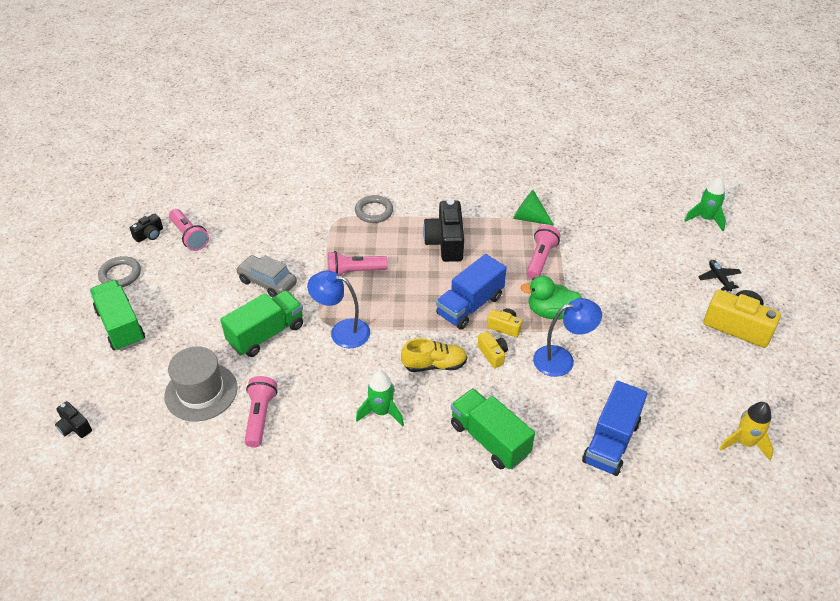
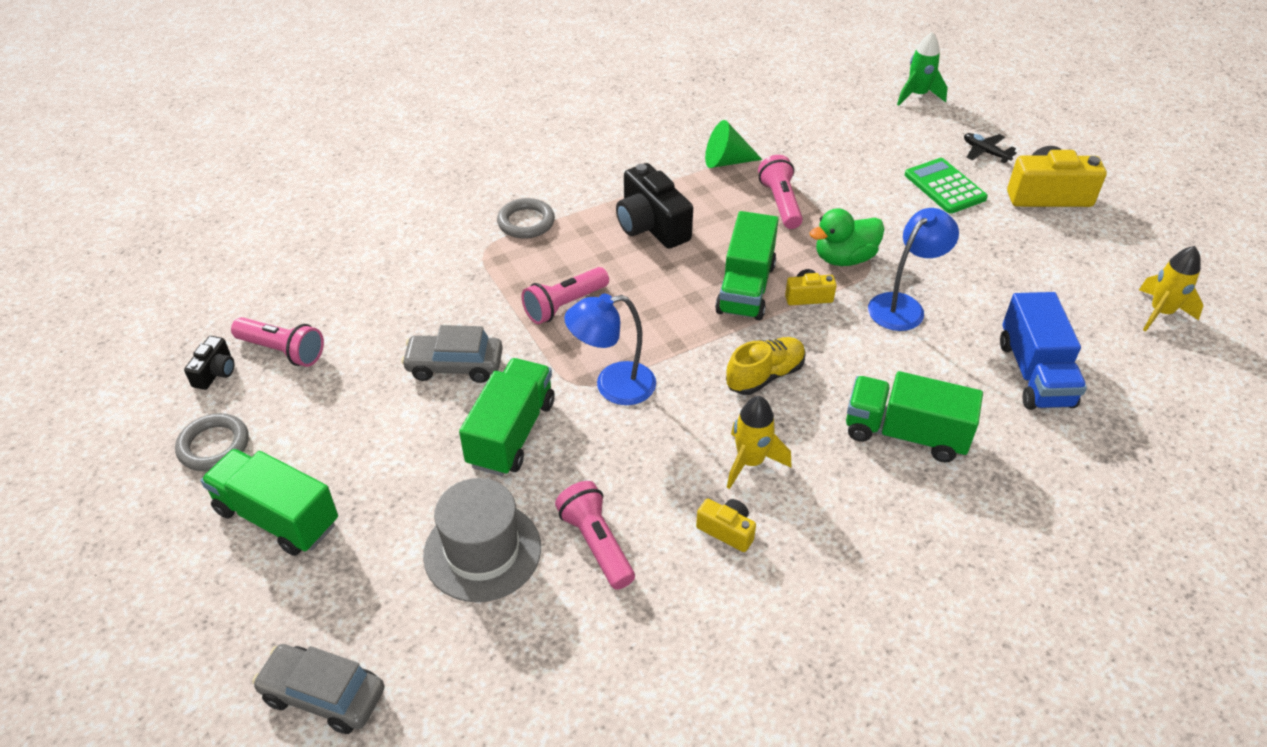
camera: 30 degrees left, 0 degrees up
(74, 427) = (323, 695): black camera -> grey car
(381, 412) = (750, 462): green rocket -> yellow rocket
(470, 305) = (746, 288): blue truck -> green truck
(492, 354) = (822, 334): yellow camera -> yellow camera (727, 530)
(665, 291) = (945, 187): none -> green calculator

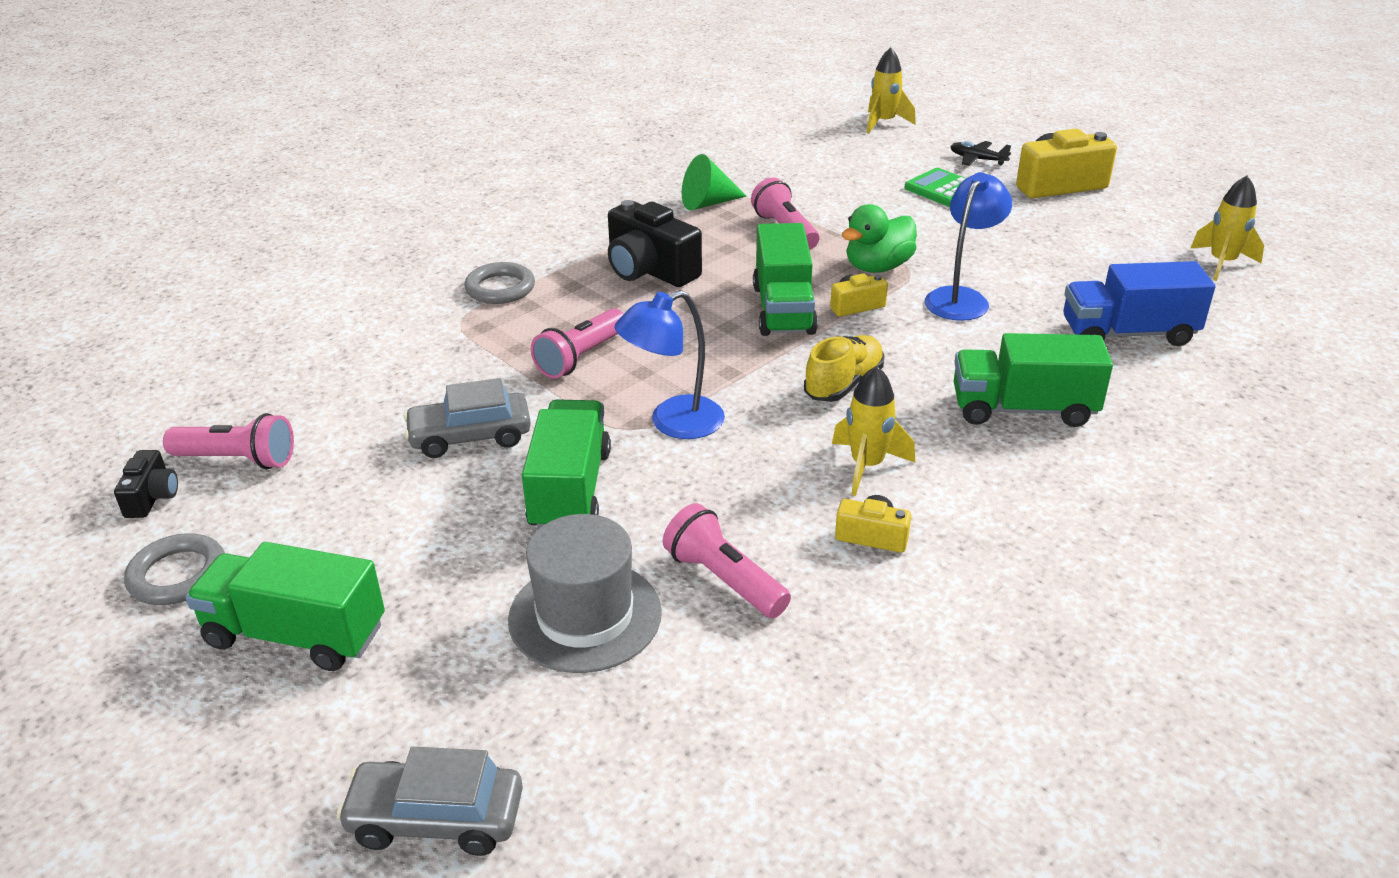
camera: 15 degrees left, 10 degrees down
(917, 95) = (884, 123): green rocket -> yellow rocket
(1034, 374) = (1128, 334): blue truck -> blue truck turned 105 degrees clockwise

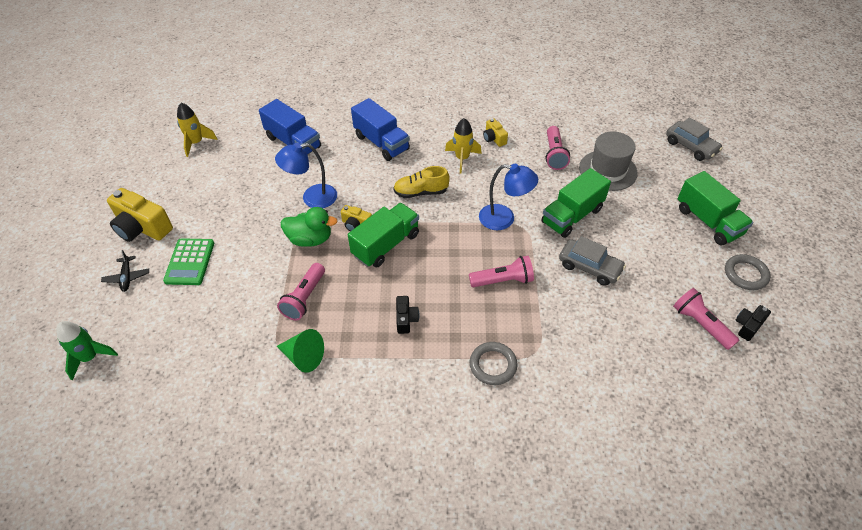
camera: 135 degrees left, 15 degrees up
(649, 270) = (406, 319): black camera -> black camera, size x0.52
(884, 123) = (90, 357): yellow rocket -> green rocket
(1023, 409) = (381, 143): green truck -> blue truck

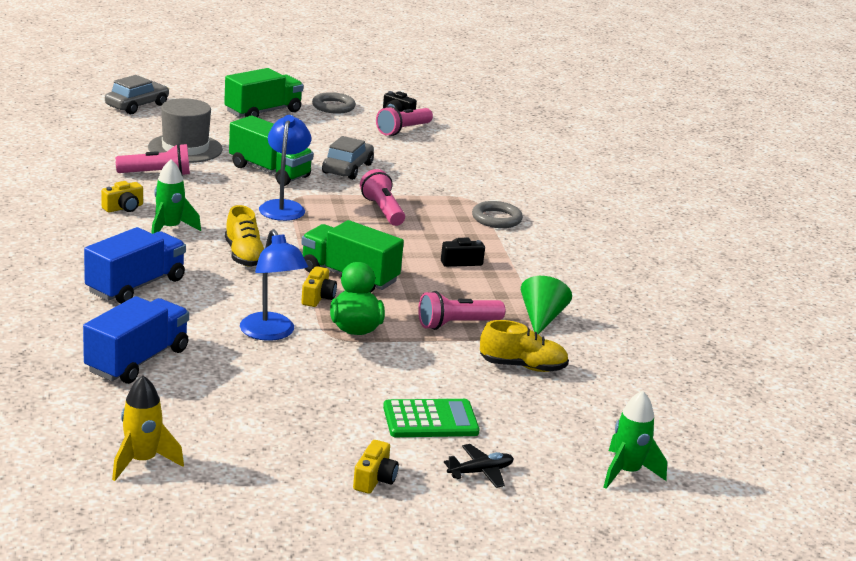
camera: 105 degrees left, 25 degrees down
(142, 228) = (374, 479): yellow camera -> yellow camera, size x0.52
(236, 327) = (522, 366): none -> yellow shoe
(304, 298) = (457, 324): pink flashlight -> pink flashlight turned 150 degrees clockwise
(462, 158) = (169, 229): yellow rocket -> green rocket

